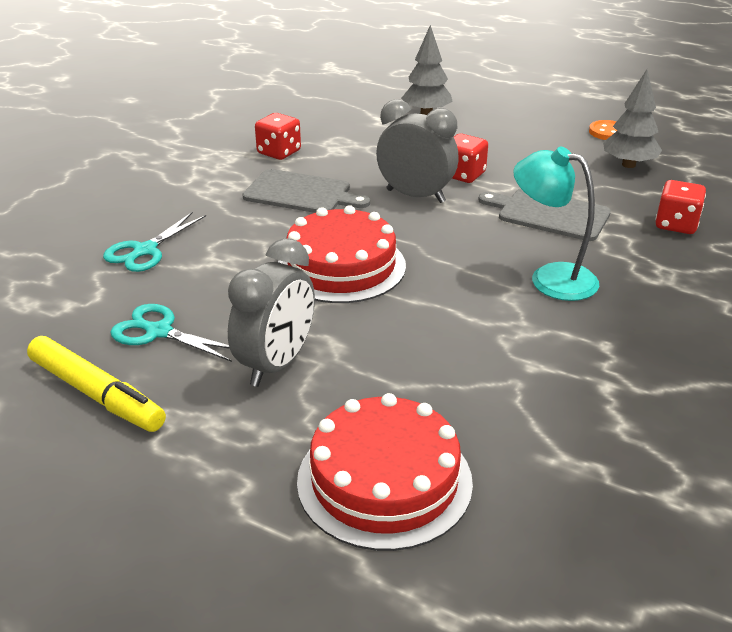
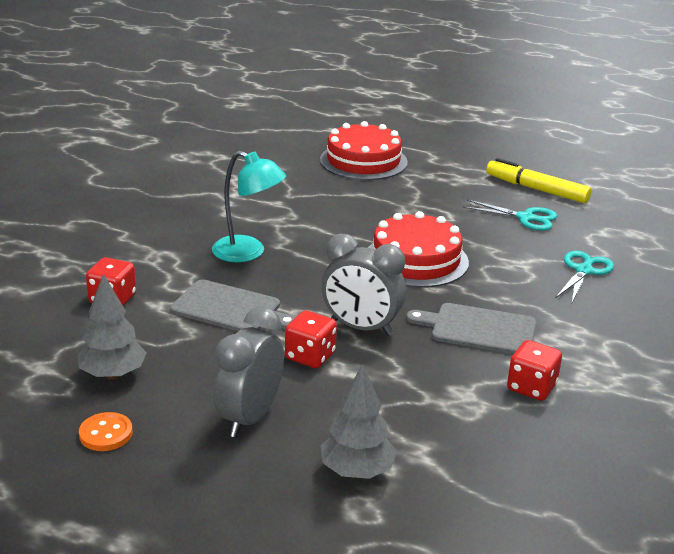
camera: 175 degrees right, 5 degrees down
(276, 364) = (438, 202): grey clock -> grey clock (249, 417)

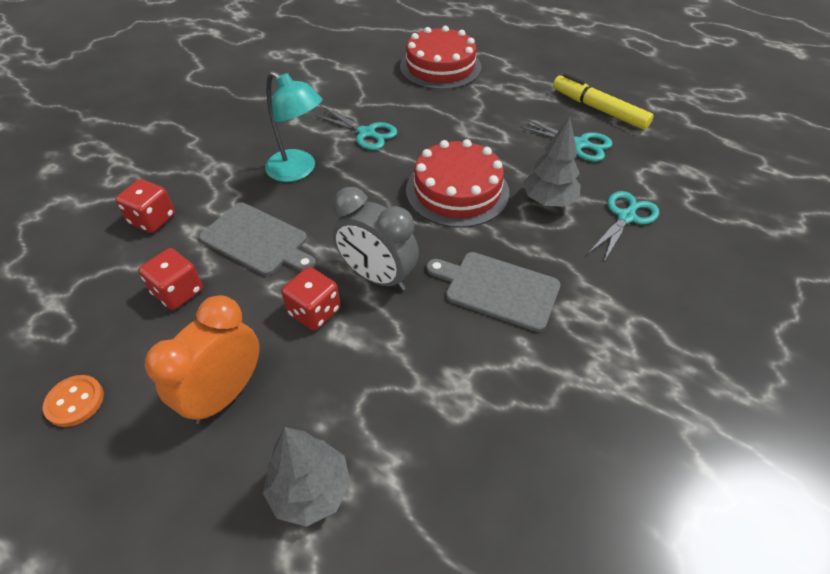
camera: 10 degrees right, 20 degrees up
(113, 374) = (115, 318): grey tree -> grey tree (548, 201)
(249, 417) = (225, 394): grey clock -> orange clock
(307, 219) = (366, 133): none -> turquoise scissors
(531, 387) = (534, 380): red dice -> red dice (178, 292)

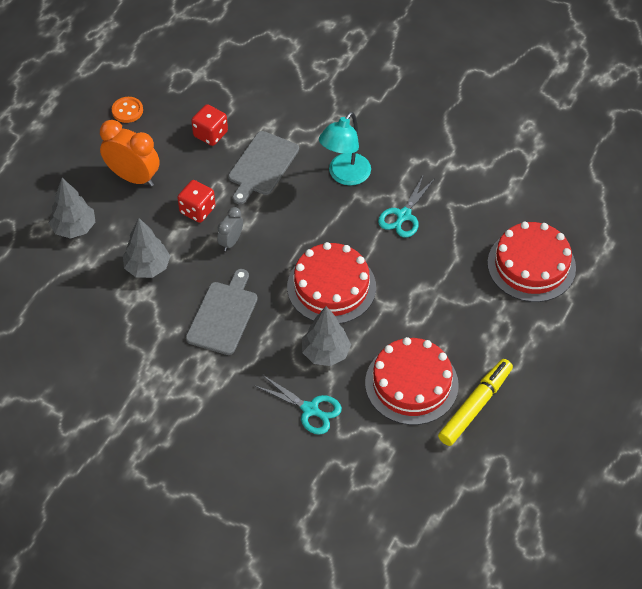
camera: 85 degrees right, 5 degrees up
(153, 219) = (278, 101): red dice -> none
(377, 277) = (231, 241): grey clock -> grey clock, size x0.56
(410, 376) = (147, 267): none -> grey tree
(580, 144) = (411, 384): turquoise scissors -> red cake

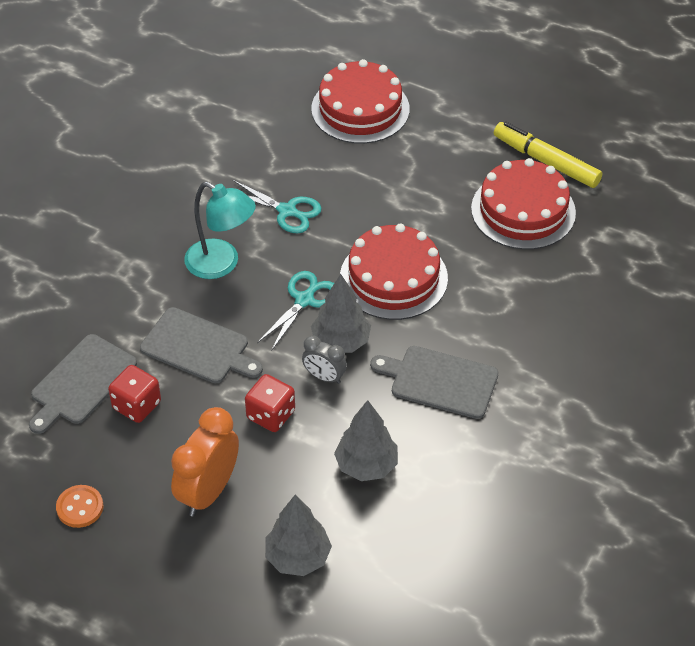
camera: 90 degrees left, 5 degrees down
(232, 103) = (81, 382): none -> grey cutting board
(310, 409) = (566, 297): turquoise scissors -> turquoise scissors (304, 300)
(325, 353) = (488, 283): grey tree -> grey tree (341, 342)

